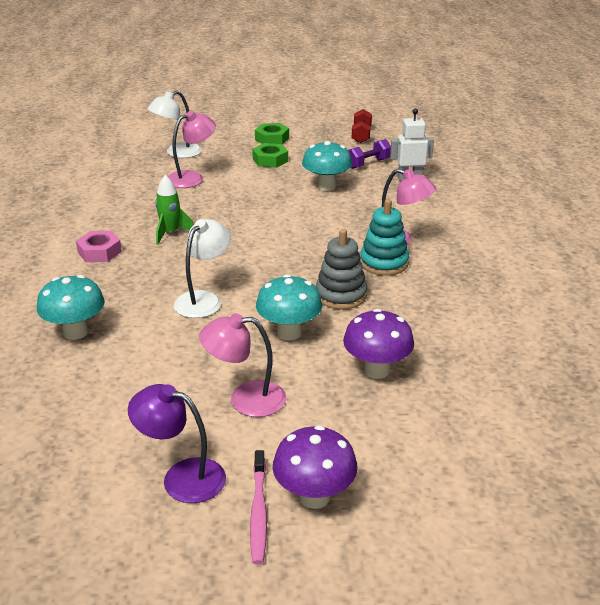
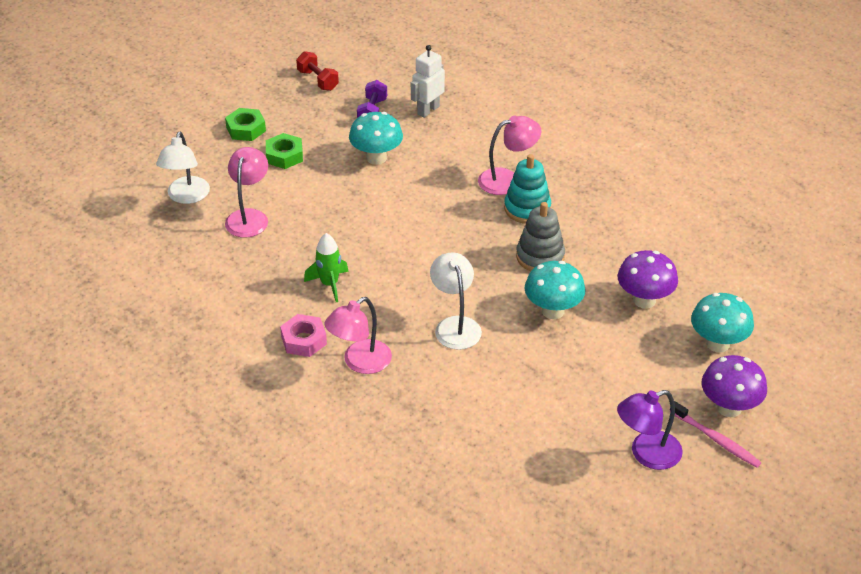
camera: 45 degrees left, 10 degrees up
(75, 332) = (412, 416): turquoise mushroom -> turquoise mushroom (718, 344)
(245, 399) = (602, 378): pink lamp -> pink lamp (360, 362)

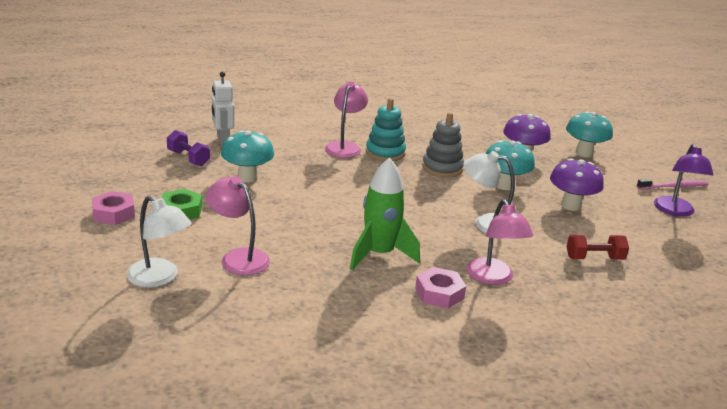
camera: 60 degrees left, 15 degrees down
(246, 129) = (113, 213): green nut -> pink nut
(318, 80) = (108, 162): red dumbbell -> red dumbbell (594, 258)
(329, 284) = (379, 254): green rocket -> green rocket, size x1.53
(729, 408) = (646, 172): purple mushroom -> purple mushroom (571, 205)

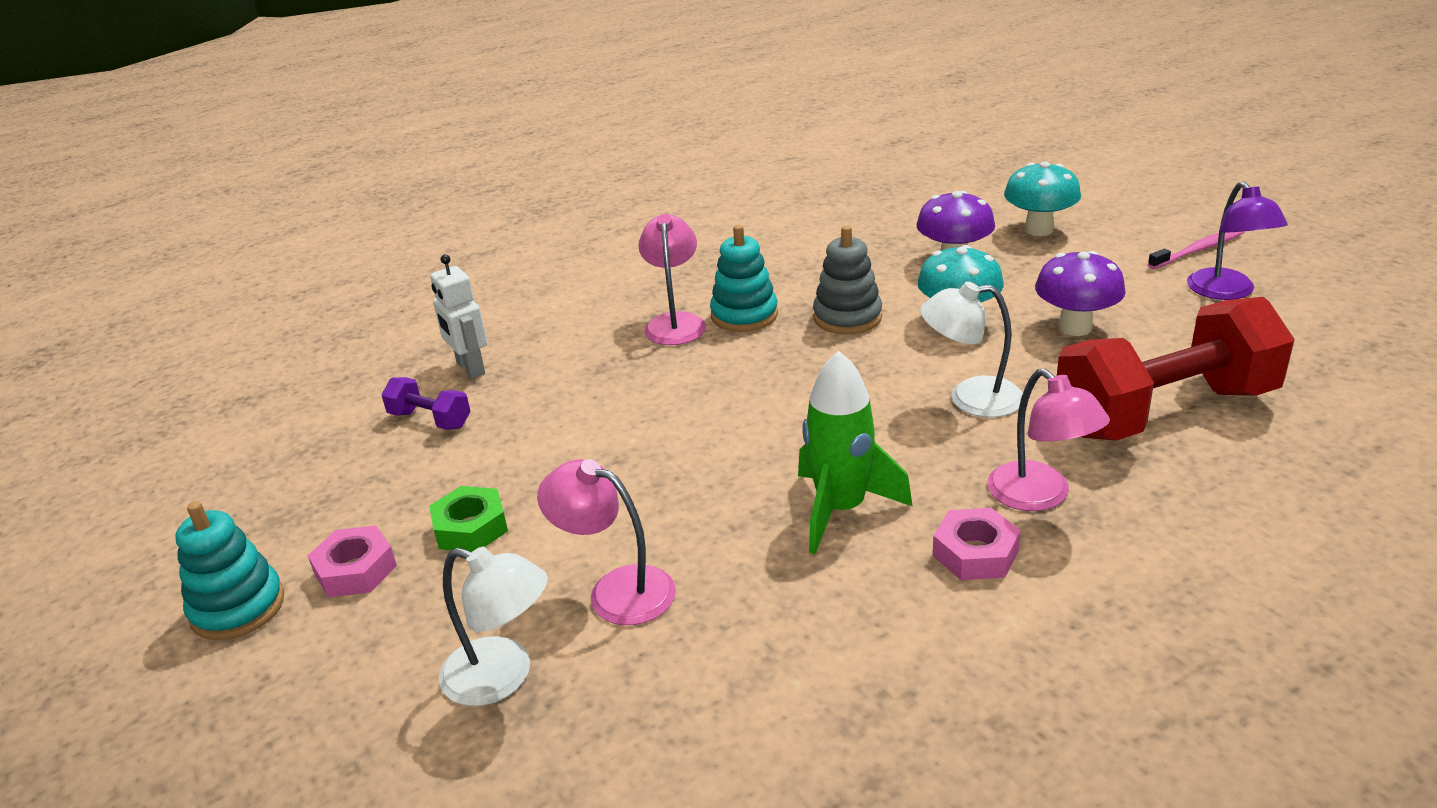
camera: 10 degrees left, 5 degrees up
(48, 214) = (238, 607): none -> turquoise stacking toy
(247, 178) = (549, 428): turquoise mushroom -> none
(594, 258) = (1164, 411): red dumbbell -> red dumbbell, size x2.35

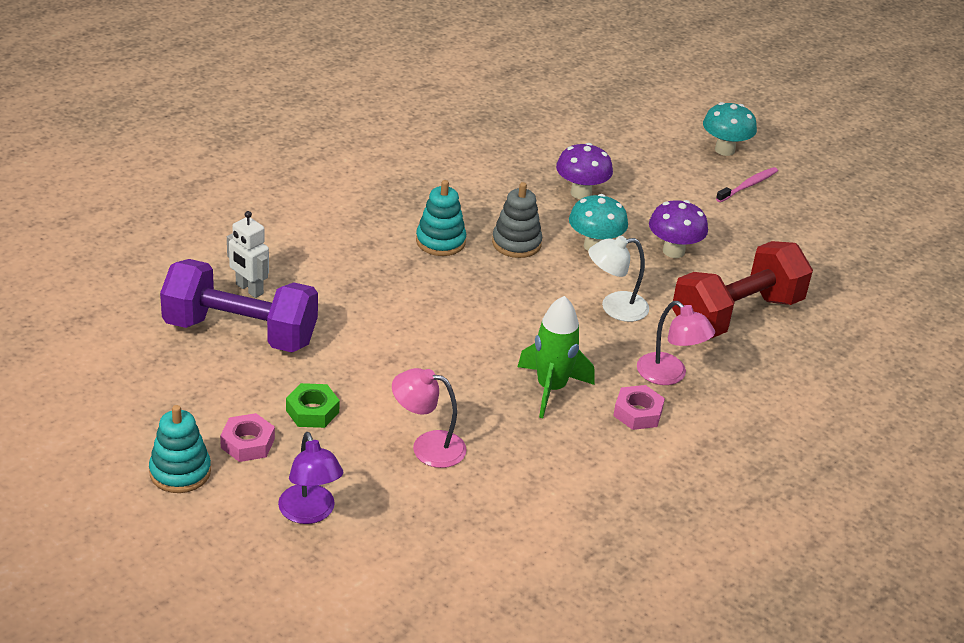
camera: 20 degrees left, 5 degrees up
(430, 420) = (240, 332): purple dumbbell -> purple dumbbell, size x2.35
(503, 677) = (380, 502): white lamp -> none
(675, 322) = (390, 248): pink lamp -> none
(1039, 229) = (636, 165): turquoise mushroom -> turquoise mushroom (724, 150)
(1227, 292) = (768, 222): purple lamp -> purple lamp (310, 513)

